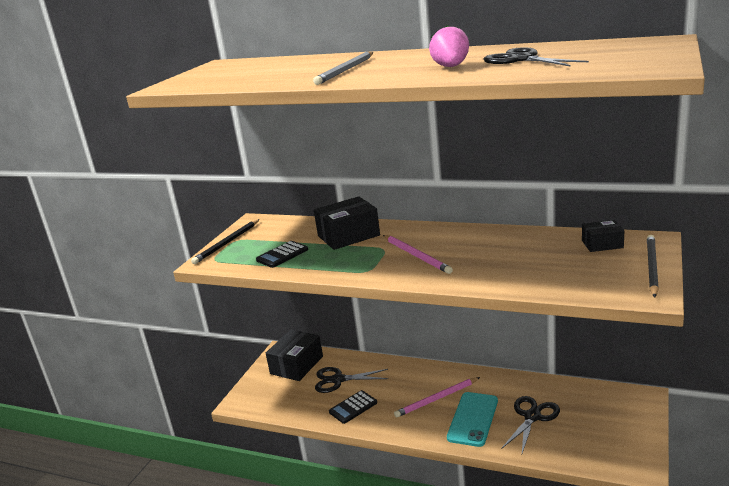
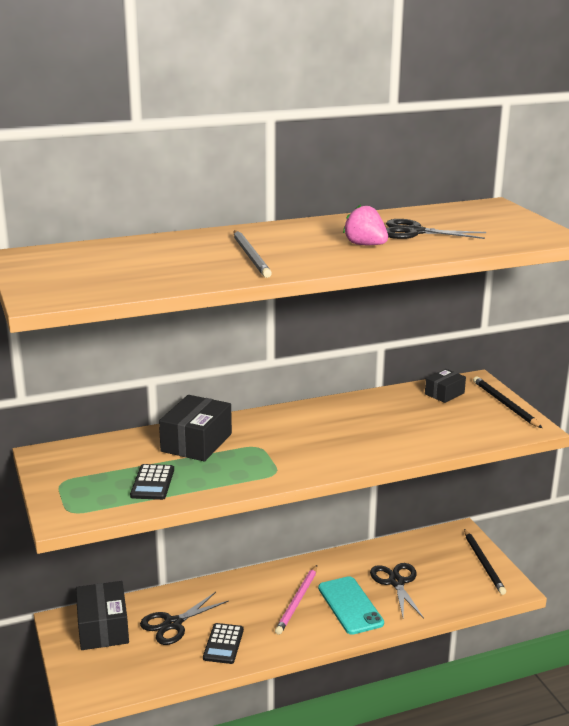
camera: 45 degrees left, 0 degrees up
(227, 243) = (54, 489): black pencil -> black pencil (483, 563)
(416, 256) = (302, 445): pink pencil -> none

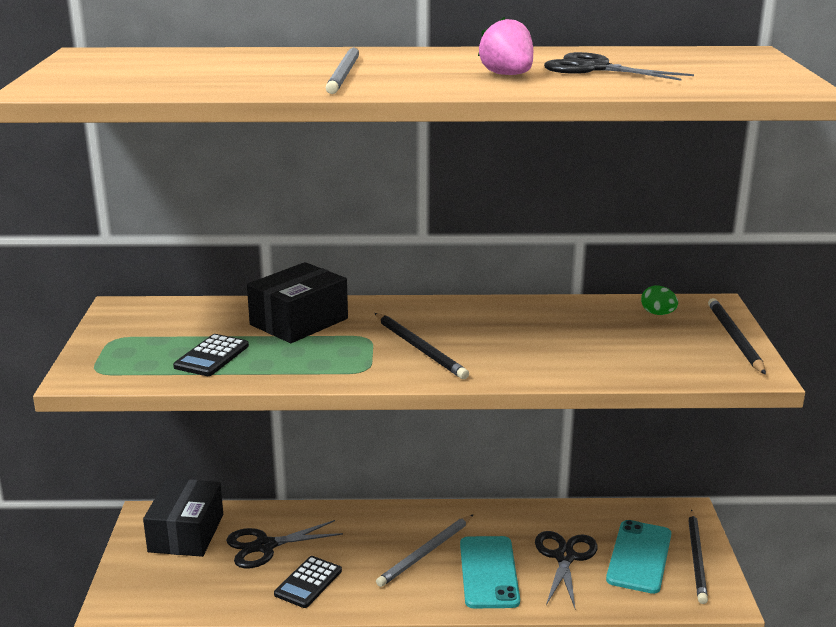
camera: 20 degrees right, 0 degrees up
(297, 601) = (425, 553): pink pencil -> grey pencil
(302, 449) = (420, 348): none -> black pencil
(444, 393) = (658, 314): black box -> green egg
(445, 571) = (639, 557): none -> turquoise phone

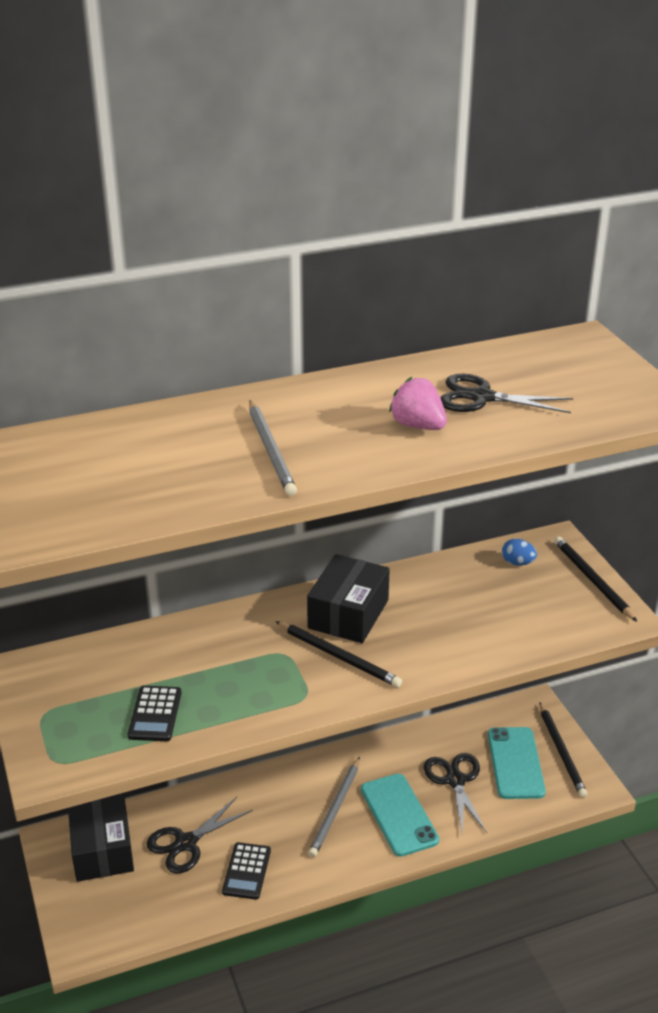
camera: 20 degrees left, 10 degrees up
(299, 321) = (208, 647): black box -> black box (348, 614)
(658, 314) = (517, 563): green egg -> blue egg

